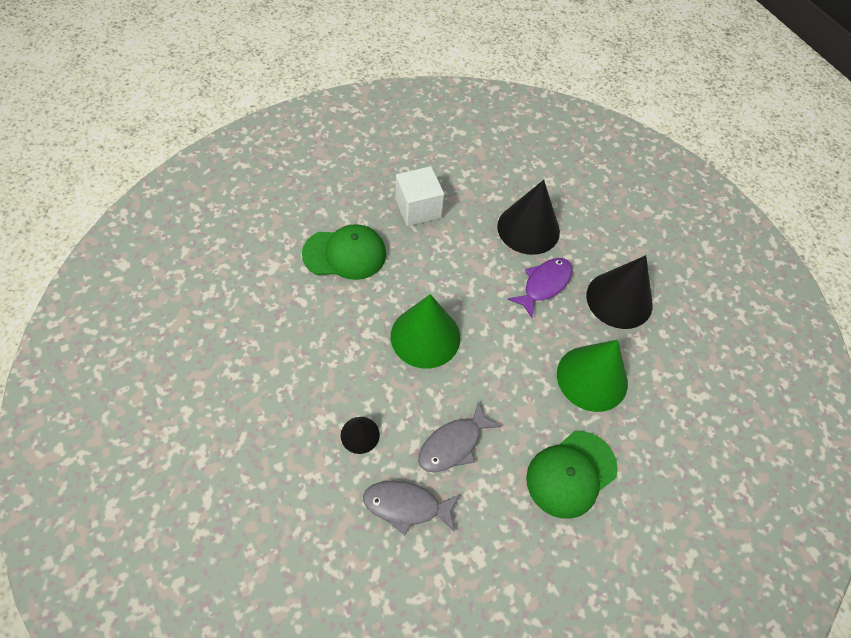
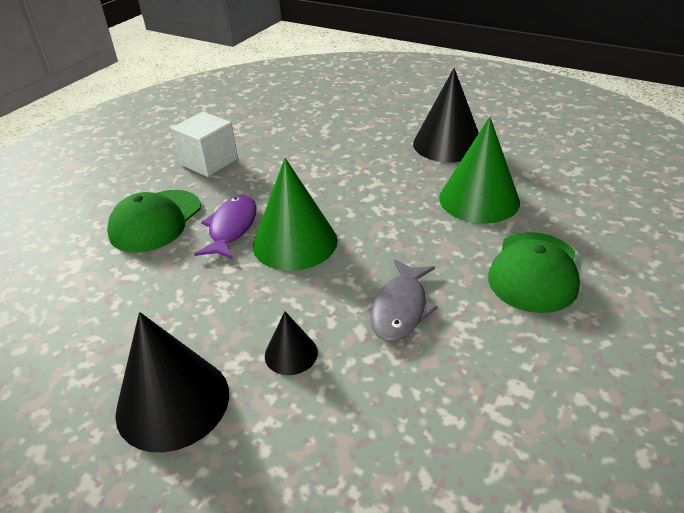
camera: 25 degrees left, 20 degrees down
(345, 254) = (155, 221): green cap -> green cap turned 150 degrees clockwise
(406, 506) = (400, 388): grey fish -> none
(528, 229) = (326, 135): black cone -> black cone (173, 402)
(544, 285) = (375, 161): purple fish -> purple fish (231, 228)

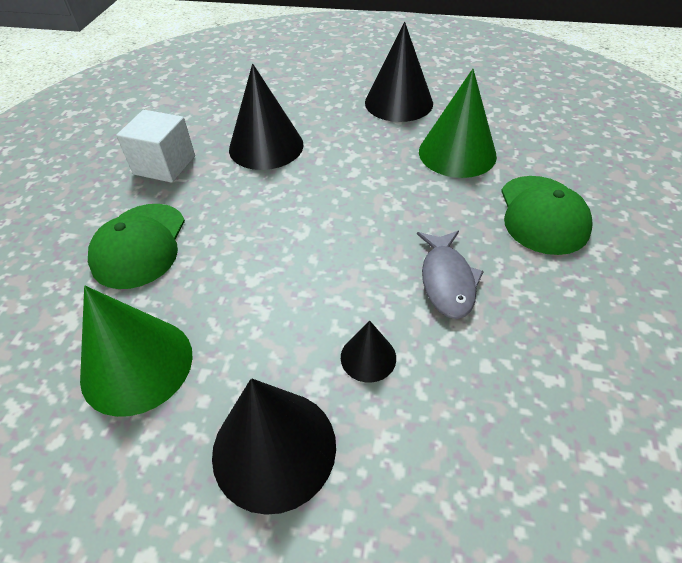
camera: 20 degrees left, 10 degrees up
(231, 228) = (230, 235): purple fish -> none
(295, 242) = (306, 236): green cone -> green cone (137, 365)
(302, 162) = (266, 146): none -> black cone

